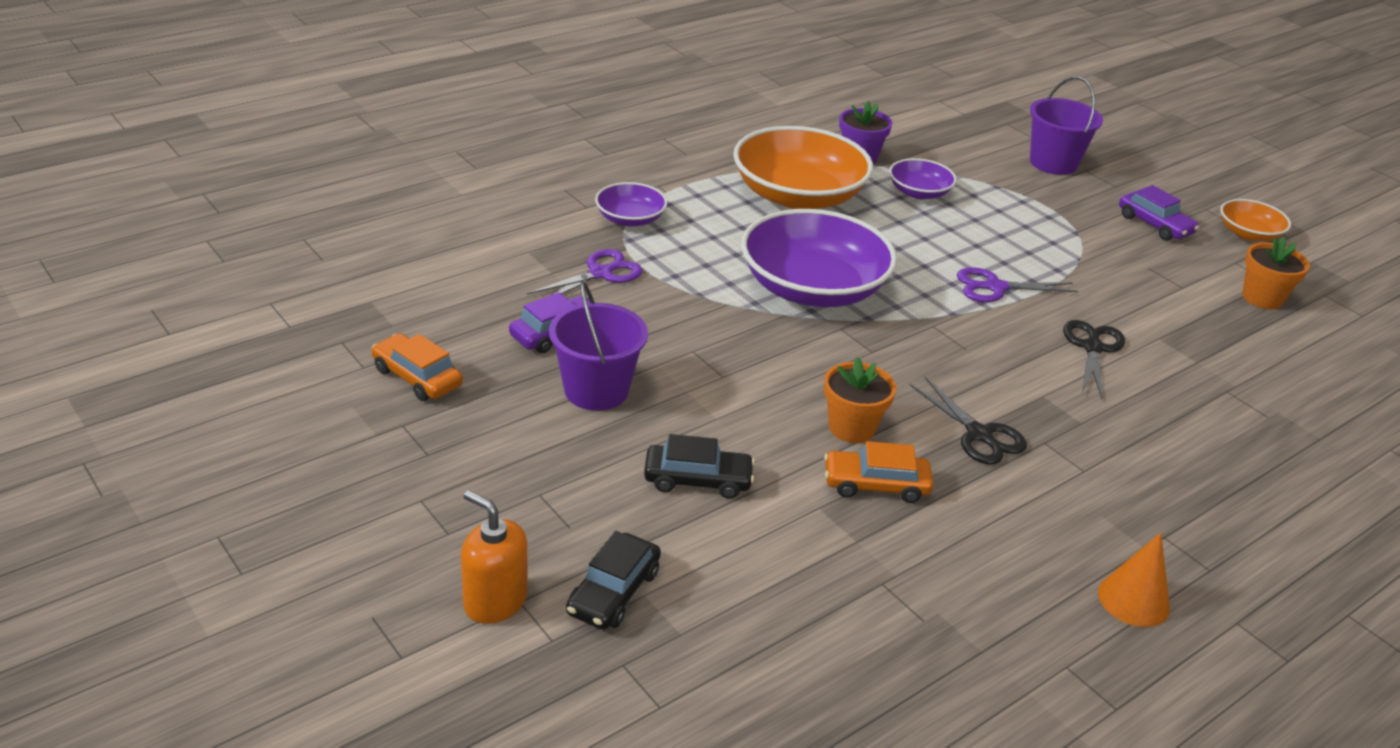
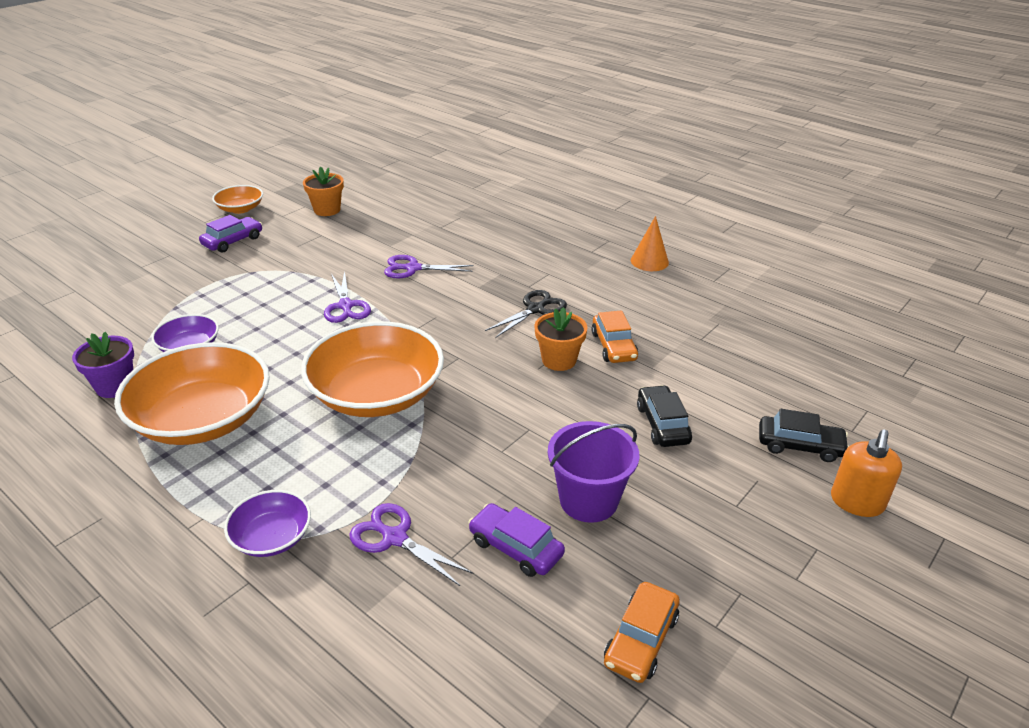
camera: 100 degrees left, 0 degrees up
(813, 288) = (376, 394): purple bowl -> orange bowl
(1053, 163) = (128, 281): purple bucket -> none
(1093, 348) = (413, 268): black scissors -> purple scissors

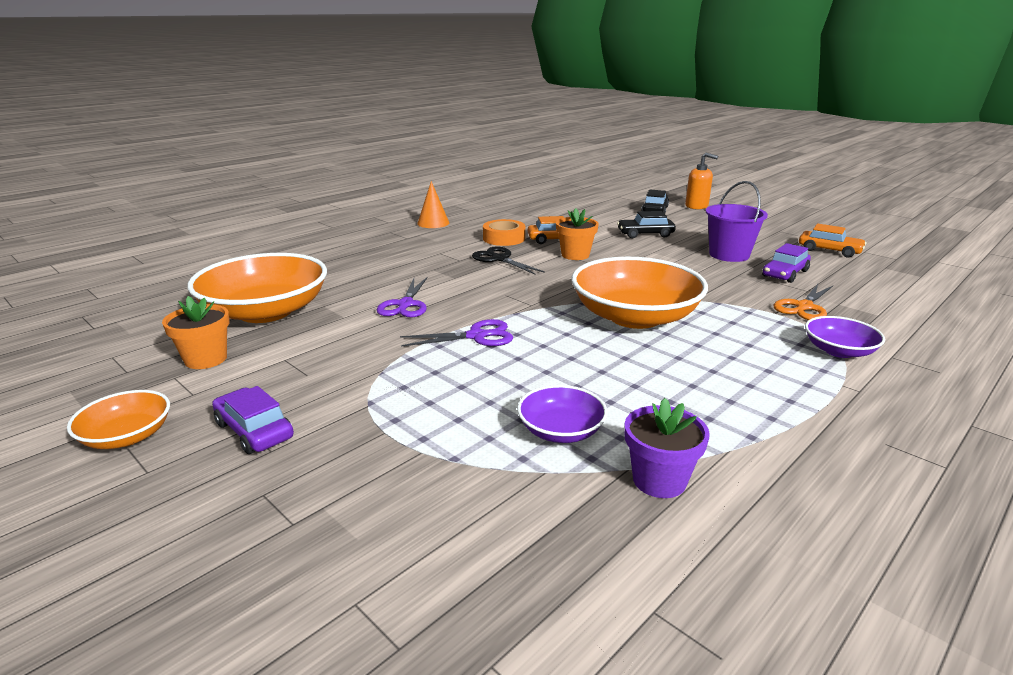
camera: 85 degrees left, 10 degrees down
(203, 419) = (702, 402): orange bowl -> orange bowl (265, 312)
(395, 538) = (804, 307): purple scissors -> orange scissors
(607, 309) = (504, 238): none -> orange tape

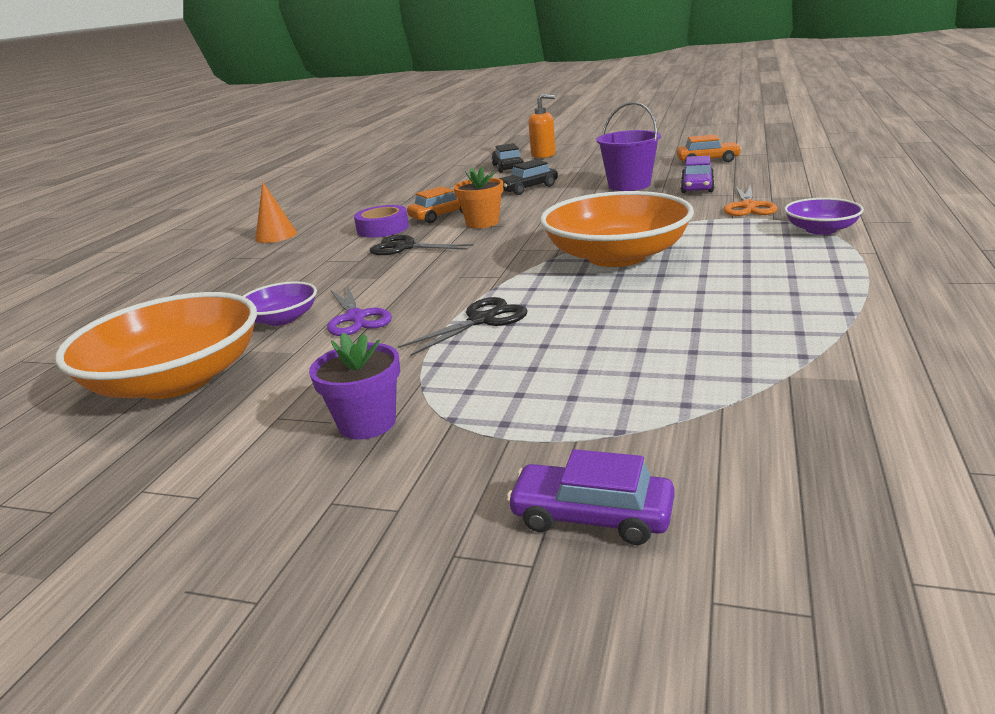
camera: 25 degrees left, 0 degrees up
(127, 436) = (165, 579): orange bowl -> none
(206, 359) = (162, 455): orange flower pot -> none
(254, 430) = (345, 499): purple car -> purple car (592, 516)
(476, 336) = (481, 320): purple scissors -> black scissors
(504, 238) = (383, 228): orange tape -> purple tape
(561, 431) = (686, 369): purple bowl -> purple bowl (282, 319)
(659, 480) = (827, 373): purple flower pot -> purple flower pot (367, 423)

